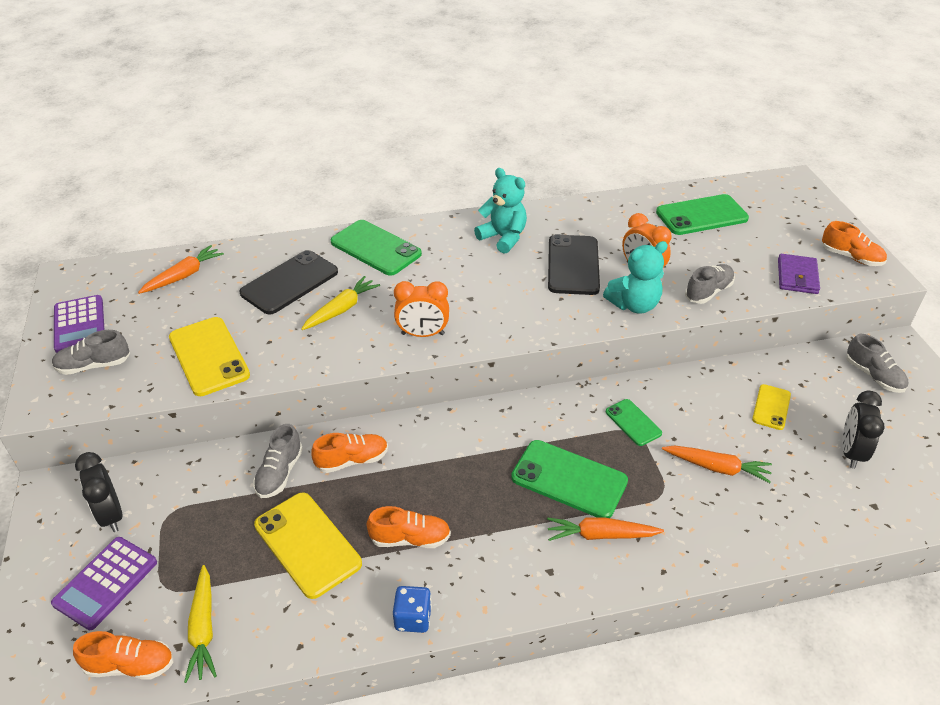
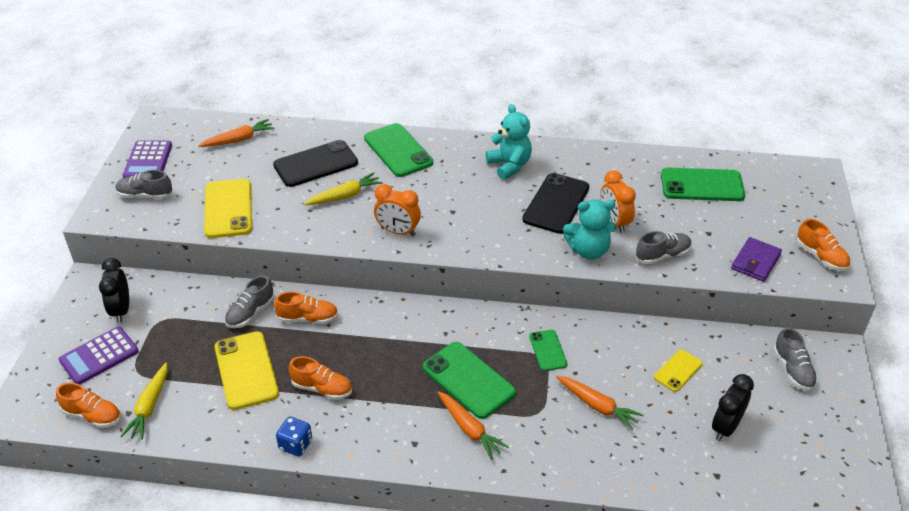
camera: 20 degrees right, 0 degrees up
(600, 535) = (469, 429): orange carrot -> orange carrot turned 150 degrees counterclockwise

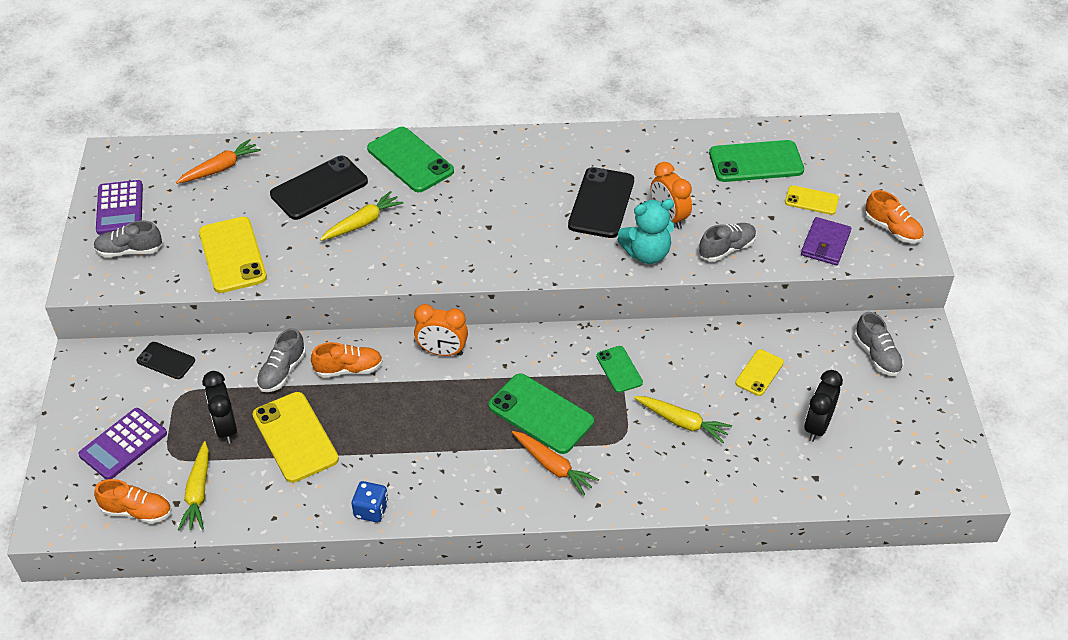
camera: 10 degrees left, 5 degrees up
(121, 310) = (132, 388): black clock -> black clock (226, 428)
(156, 291) = (166, 361): none -> black phone
(322, 388) = (384, 445): orange shoe -> none
(398, 231) = (433, 258): orange clock -> orange clock (442, 352)
(509, 165) = (540, 164): turquoise teddy bear -> none
(597, 406) = (682, 422): orange carrot -> yellow carrot
(748, 223) = (811, 200): none -> yellow phone

